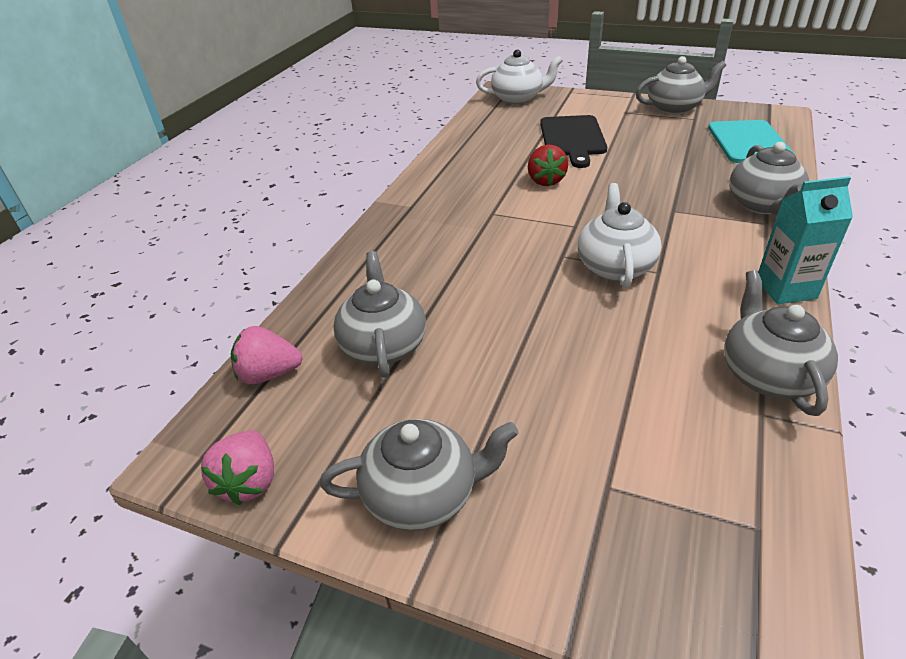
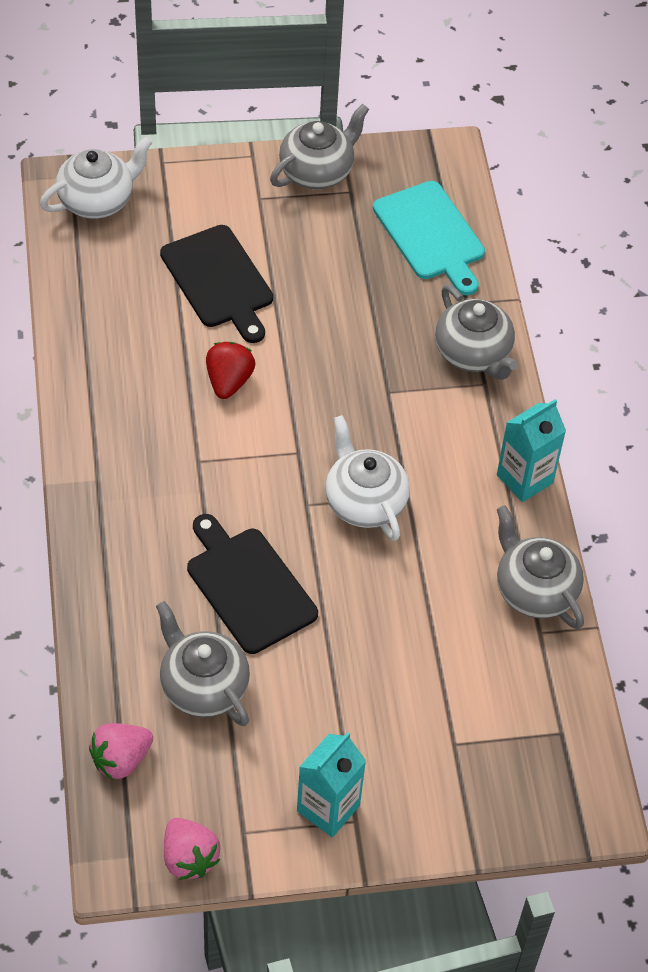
camera: 35 degrees left, 15 degrees up
(423, 494) = (328, 808): grey teapot -> turquoise carton
(475, 291) = (248, 586): none -> black cutting board
(545, 181) = (229, 381): red strawberry -> red strawberry turned 135 degrees counterclockwise

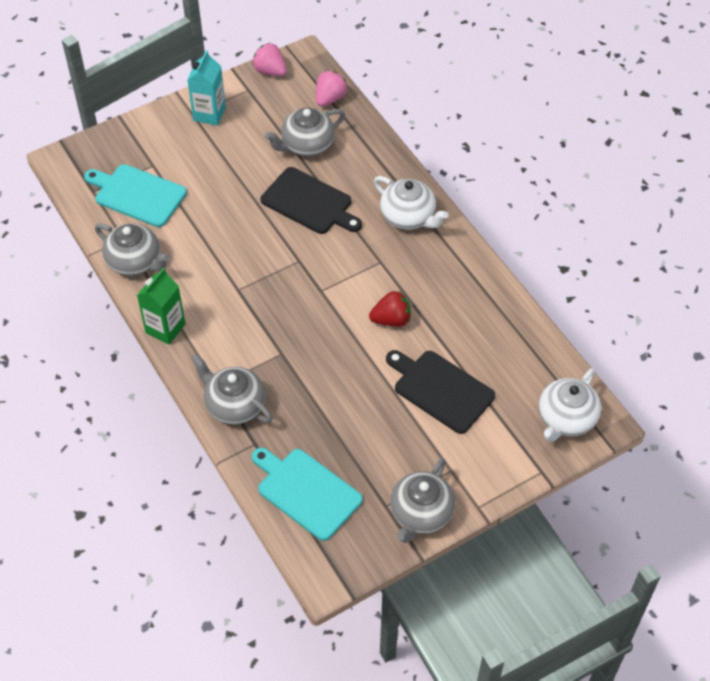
camera: 160 degrees right, 0 degrees up
(203, 686) = (306, 145): grey teapot -> grey teapot turned 120 degrees clockwise
(229, 381) = (391, 319): red strawberry -> red strawberry turned 90 degrees counterclockwise
(364, 502) = (264, 275): white teapot -> white teapot (408, 217)
(496, 700) = (137, 195): none -> turquoise cutting board
(524, 479) = (165, 328): turquoise carton -> green carton

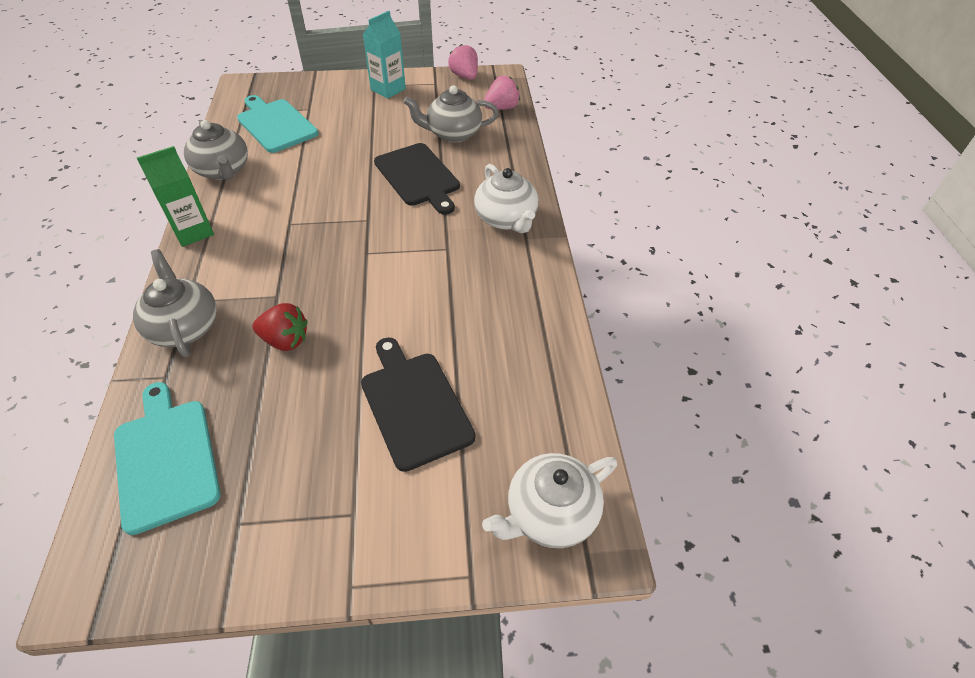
camera: 25 degrees right, 5 degrees down
(391, 319) = (416, 307): red strawberry -> red strawberry (285, 340)
(421, 514) = (270, 558): grey teapot -> none

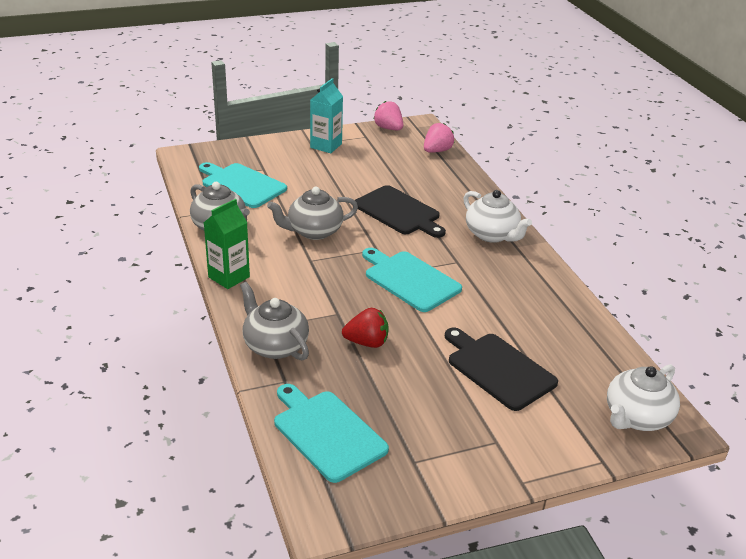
camera: 15 degrees left, 15 degrees down
(381, 264) = (409, 280): none -> turquoise cutting board
(453, 134) = (407, 175): grey teapot -> grey teapot (314, 231)

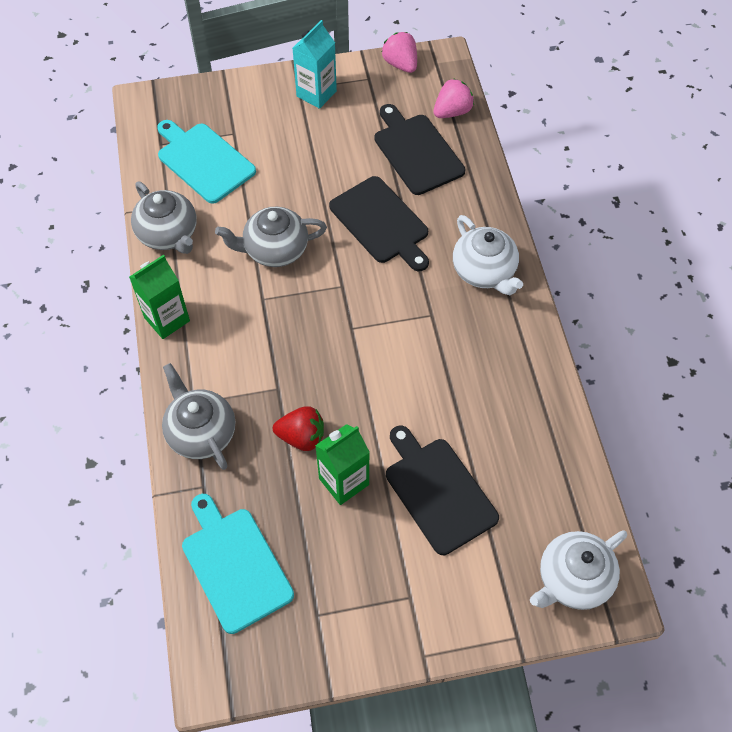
camera: 10 degrees right, 25 degrees up
(409, 280) = (369, 341): turquoise cutting board -> none
(412, 368) = (344, 481): none -> green carton
(415, 172) = (416, 151): none -> black cutting board

